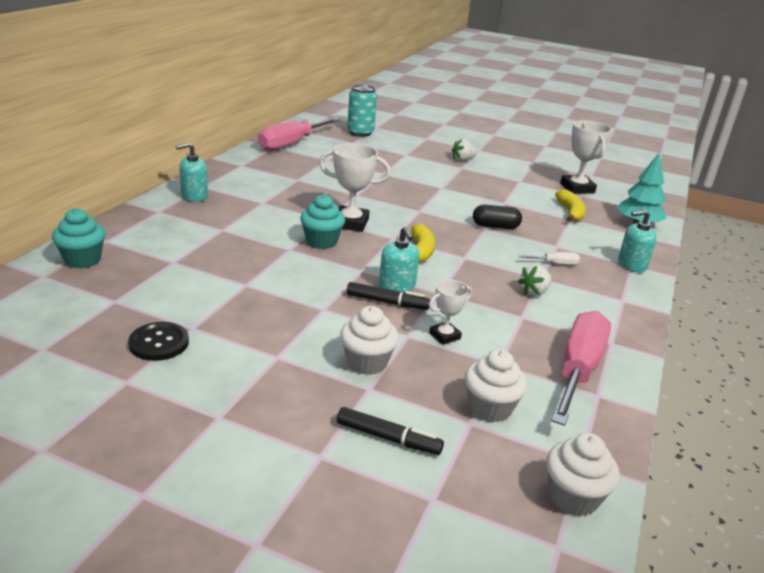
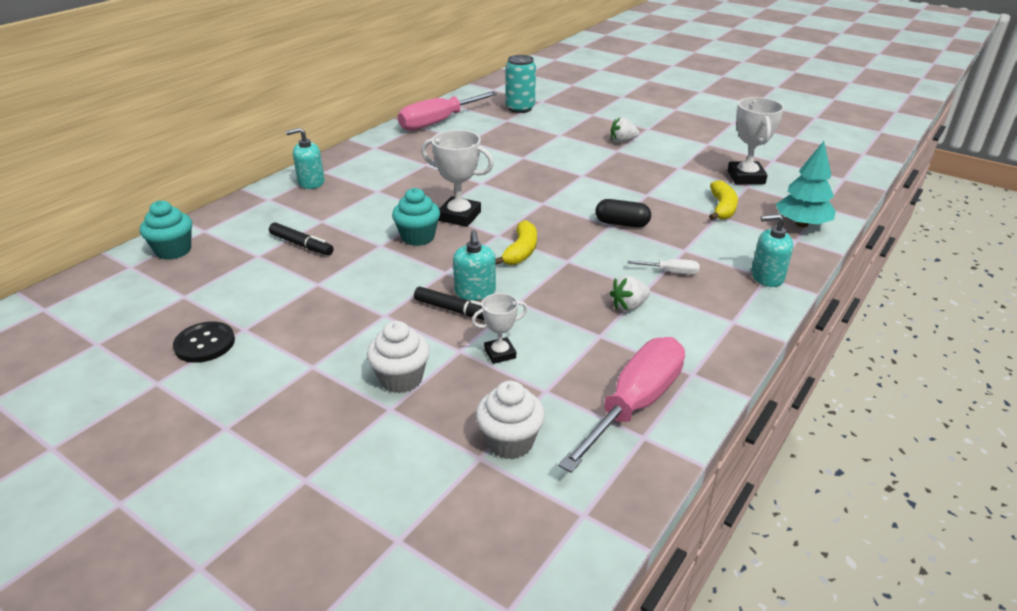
camera: 15 degrees right, 5 degrees up
(388, 438) = (383, 466): black marker -> black marker (301, 245)
(573, 497) = (554, 556): white cupcake -> none

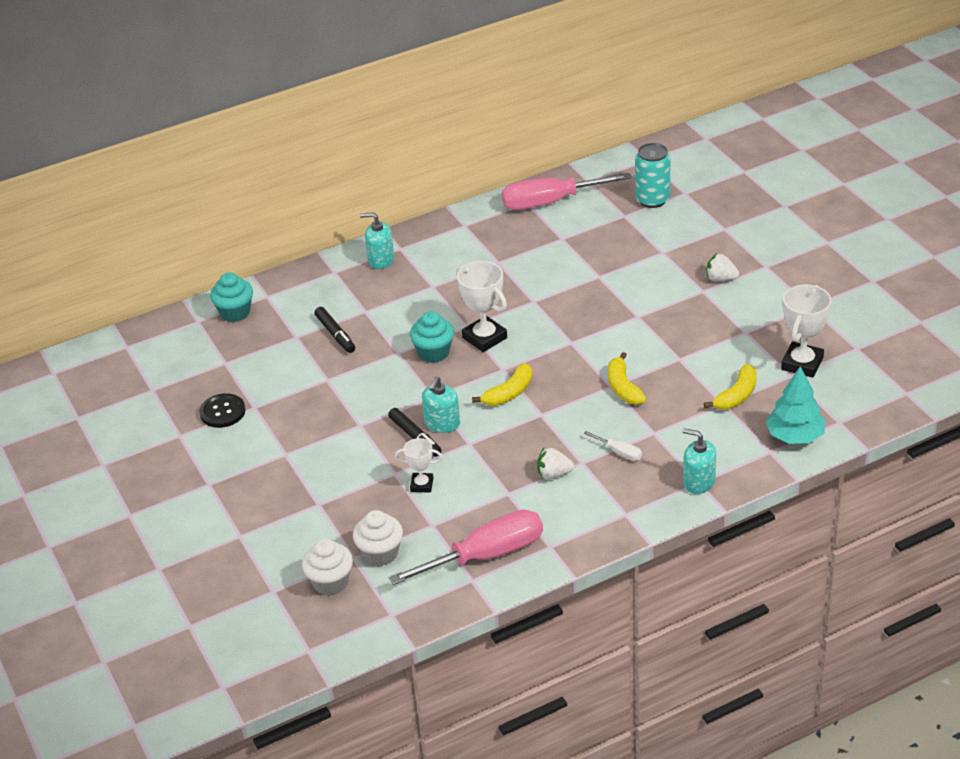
camera: 30 degrees right, 5 degrees up
(401, 379) = (339, 483): white cupcake -> white cupcake (330, 582)
(622, 224) = (623, 387): black capsule -> yellow banana

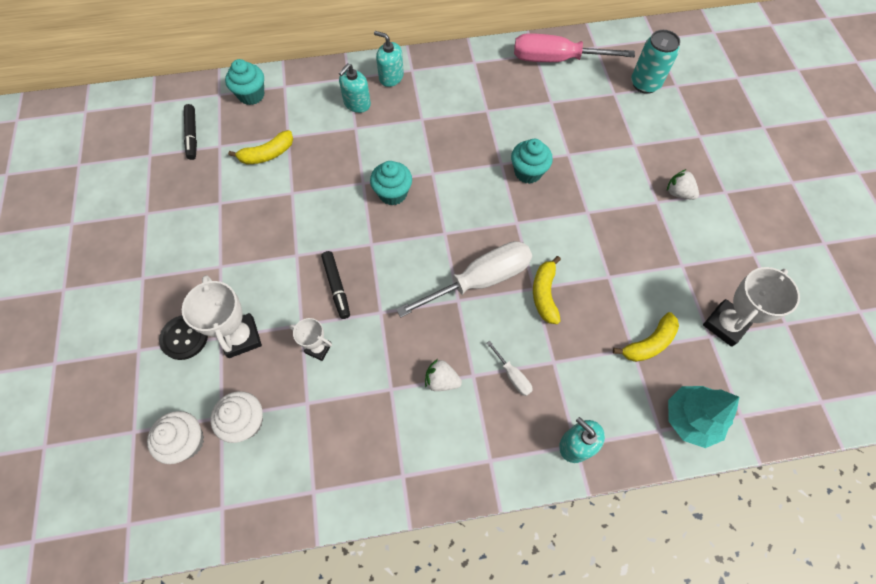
camera: 15 degrees right, 25 degrees up
(222, 412) = (191, 199): black button -> black button (184, 337)
(335, 334) = (320, 145): black marker -> black marker (192, 135)
(442, 424) = (366, 279): turquoise soap dispenser -> turquoise soap dispenser (357, 103)
(484, 338) = (443, 191): white trophy -> white trophy (241, 337)
(486, 555) = (339, 464): pink screwdriver -> none
(509, 393) = (439, 264): yellow banana -> yellow banana (267, 154)
(556, 394) = (480, 280): none -> white screwdriver
(564, 301) = (528, 172): none -> turquoise cupcake

